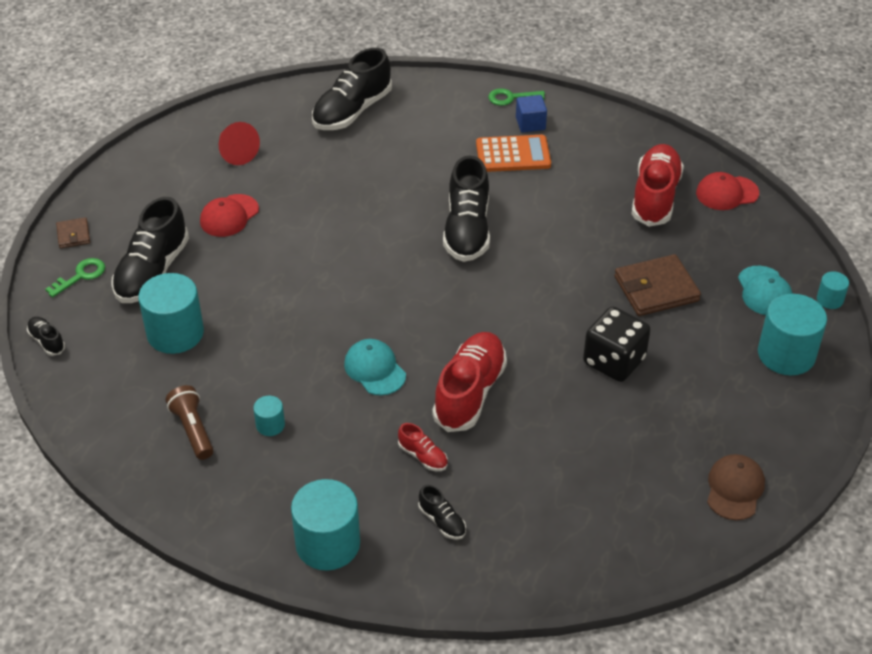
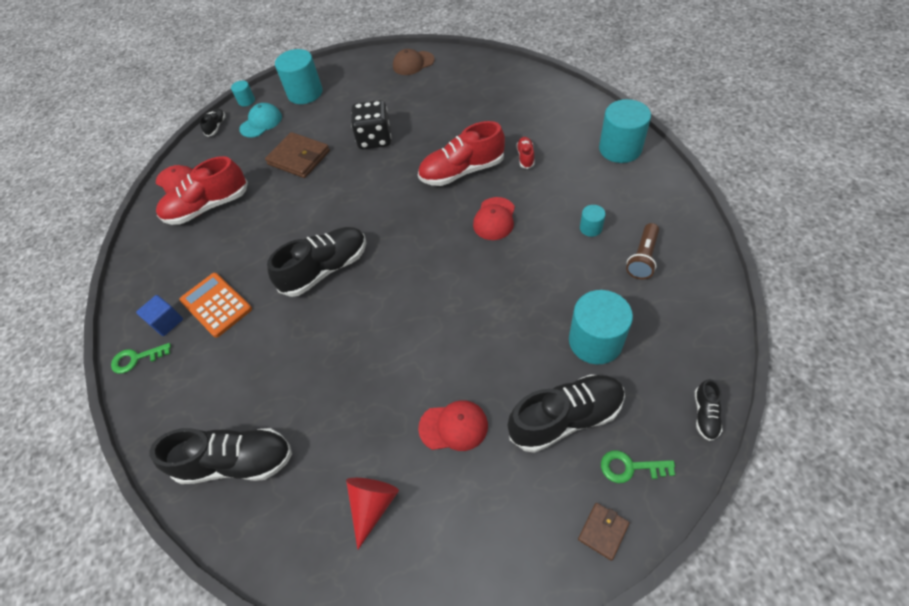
camera: 125 degrees left, 10 degrees up
(375, 369) = (494, 219): turquoise cap -> red cap
(442, 521) = (552, 125): black shoe -> black shoe (216, 127)
(511, 98) = (136, 359): green key -> green key turned 120 degrees clockwise

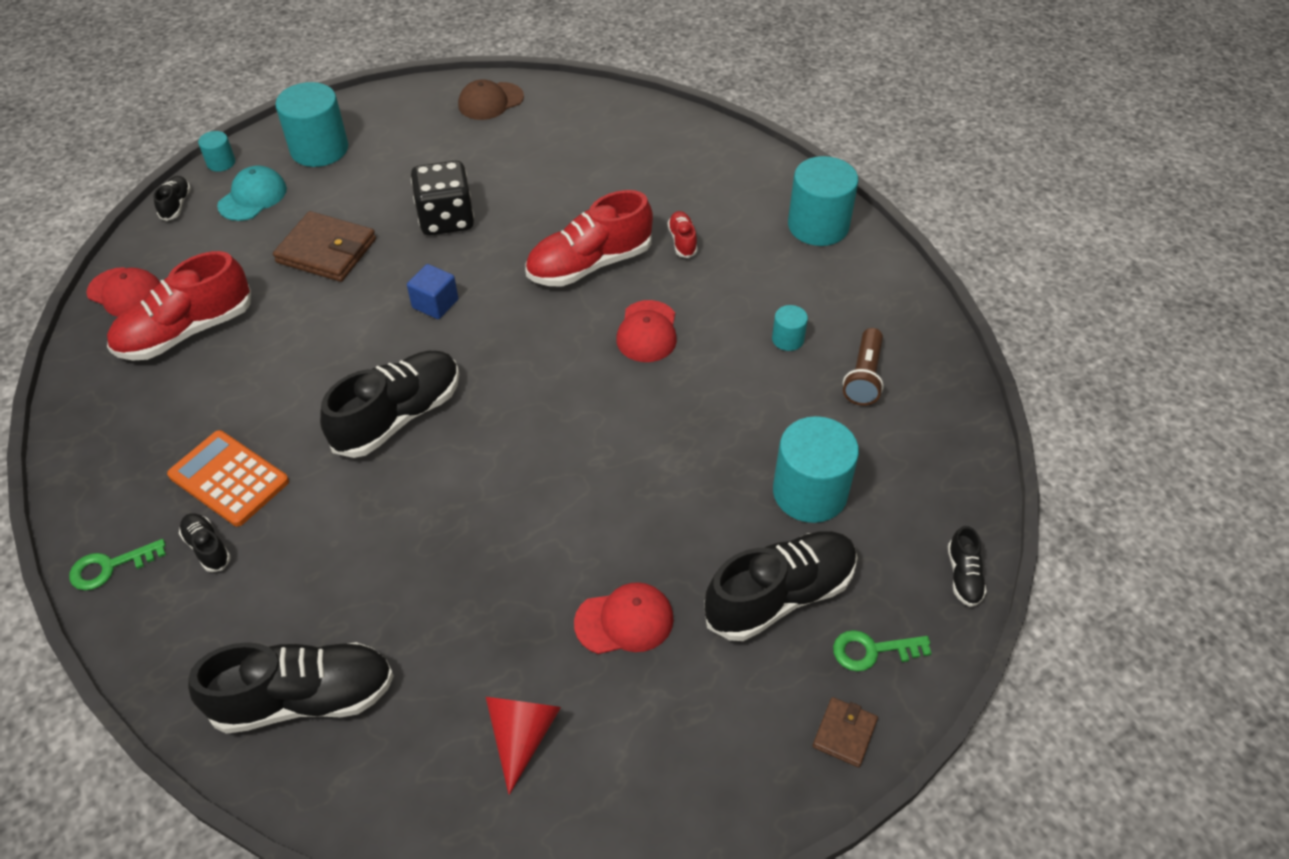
camera: 15 degrees left, 5 degrees down
(166, 322) = (150, 509): blue cube -> blue cube (435, 304)
(195, 350) = (207, 548): none -> black shoe

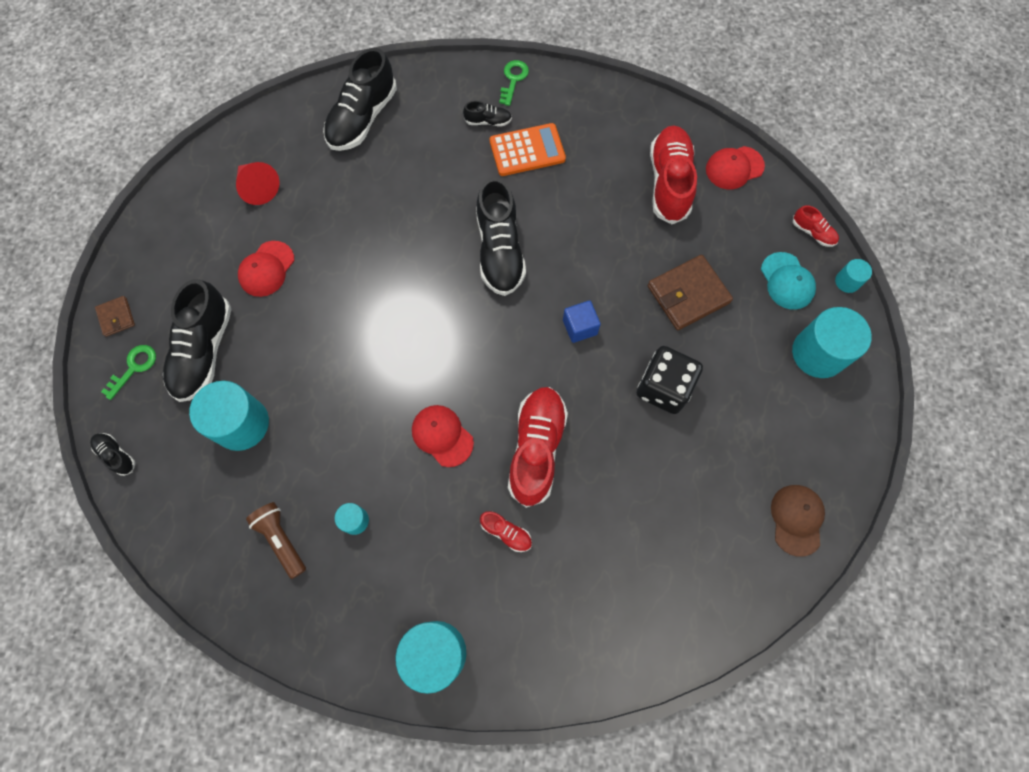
camera: 130 degrees right, 20 degrees up
(176, 205) = (812, 232): black shoe -> red shoe

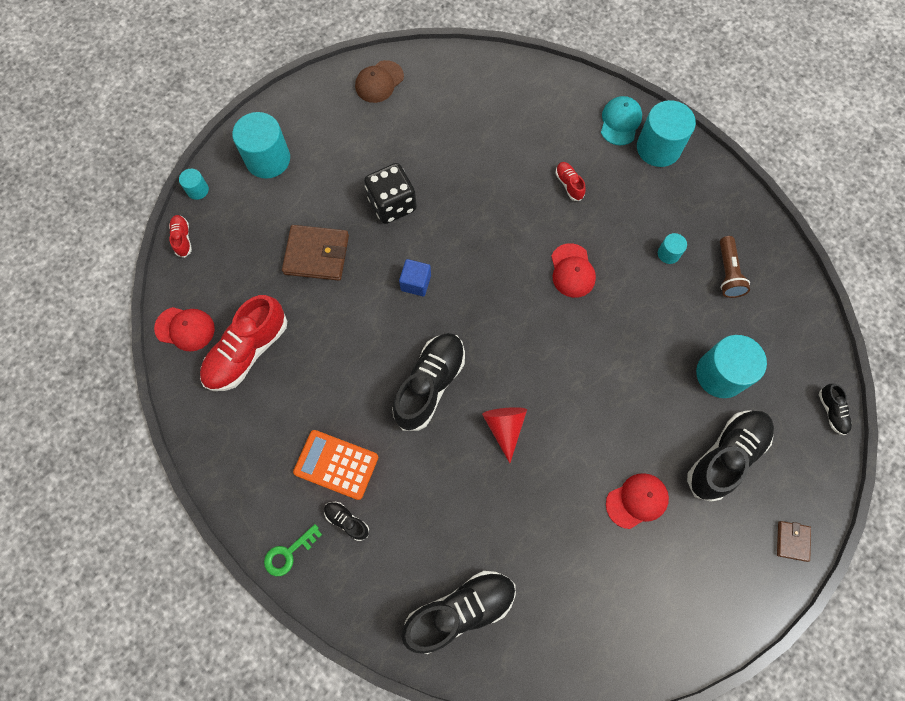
camera: 145 degrees left, 0 degrees up
(134, 368) = (792, 480): green key -> none
(258, 188) = (603, 596): red cone -> red cone (504, 428)
(536, 448) = (511, 221): red shoe -> none
(787, 281) = (238, 217): turquoise cap -> turquoise cap (620, 122)

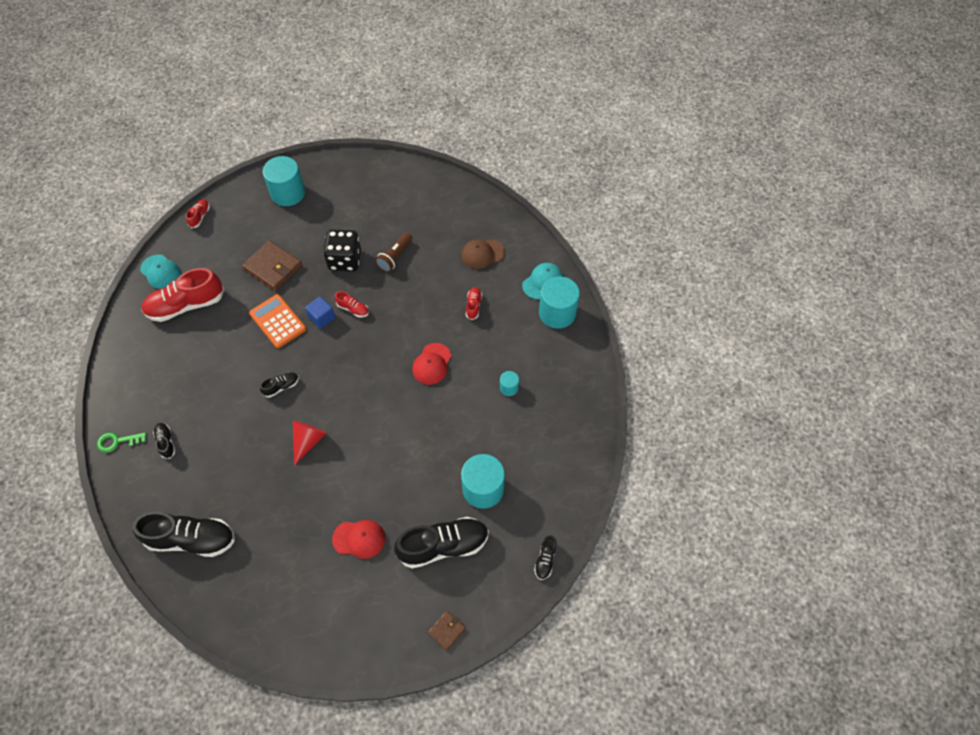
camera: 30 degrees right, 10 degrees down
(185, 328) = (160, 272): red cap -> turquoise cap
(197, 190) = (231, 191): turquoise cylinder -> none
(336, 464) = (186, 404): orange calculator -> orange calculator (278, 321)
(379, 82) = (396, 177): brown cap -> brown cap (482, 254)
(430, 385) = (281, 387): black shoe -> black shoe, size x0.46
(443, 255) = (353, 309): none -> red shoe
(727, 273) = (542, 423): brown flashlight -> brown flashlight (395, 257)

